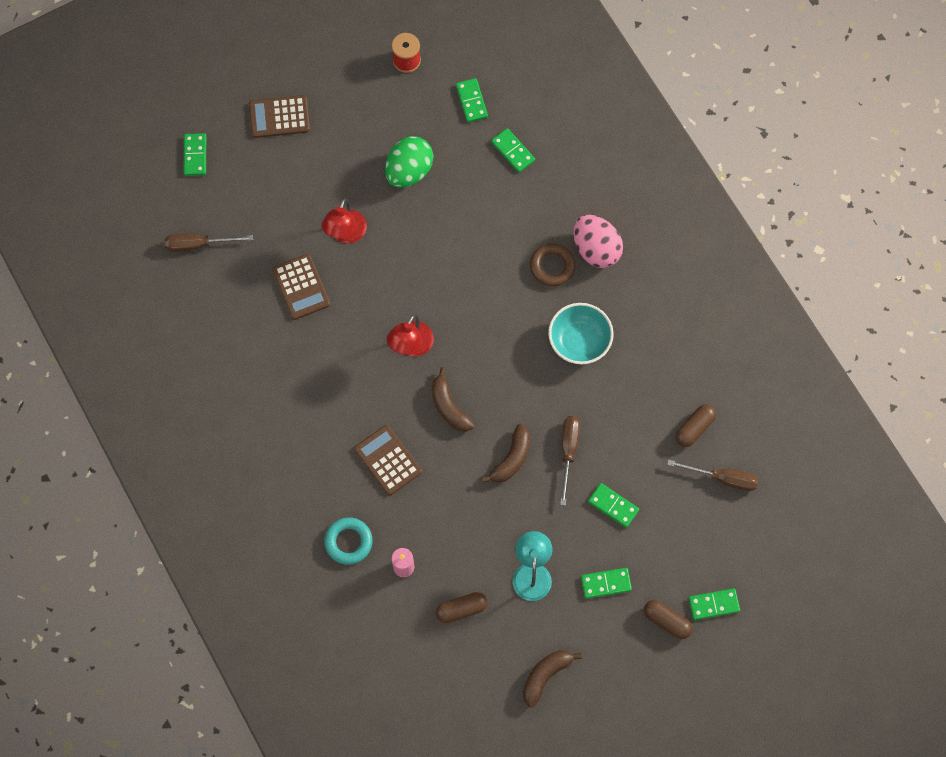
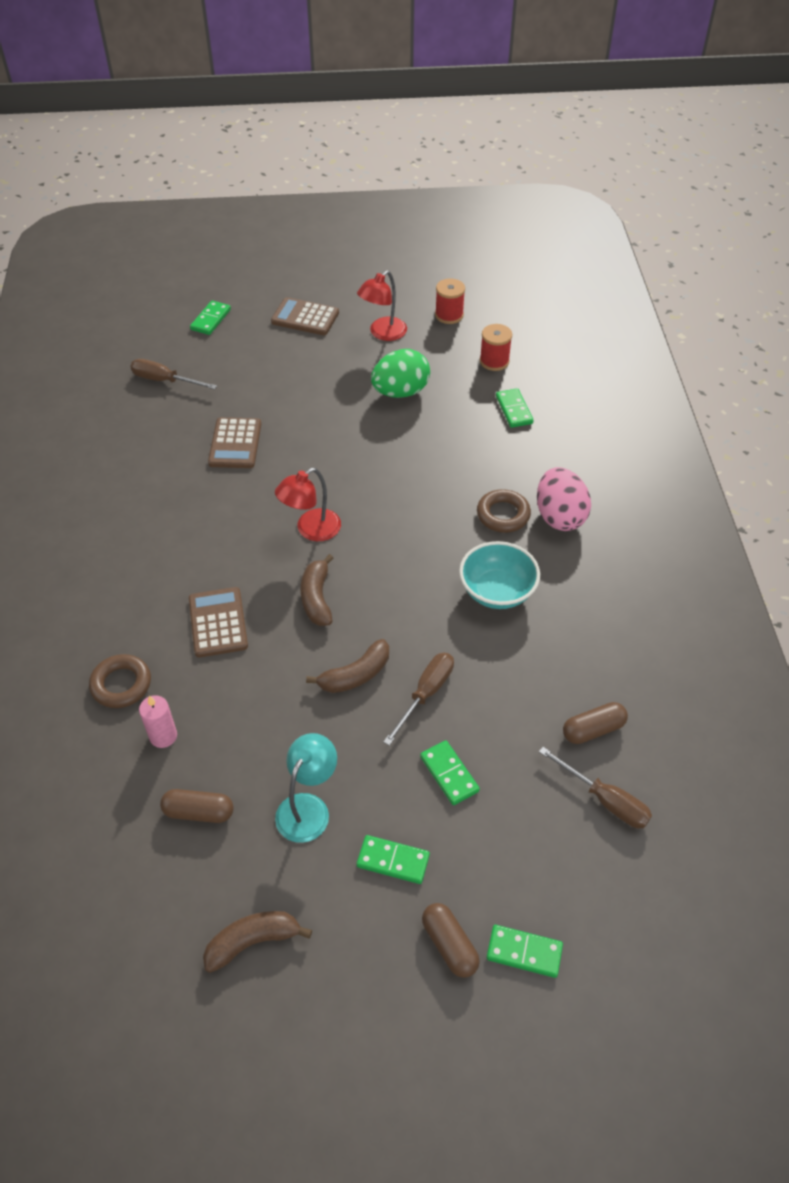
camera: 25 degrees right, 20 degrees down
(345, 234) = (307, 418): red lamp -> red lamp (383, 333)
(348, 542) = (121, 684): turquoise ring -> brown ring
(471, 101) = (494, 361): green domino -> red spool

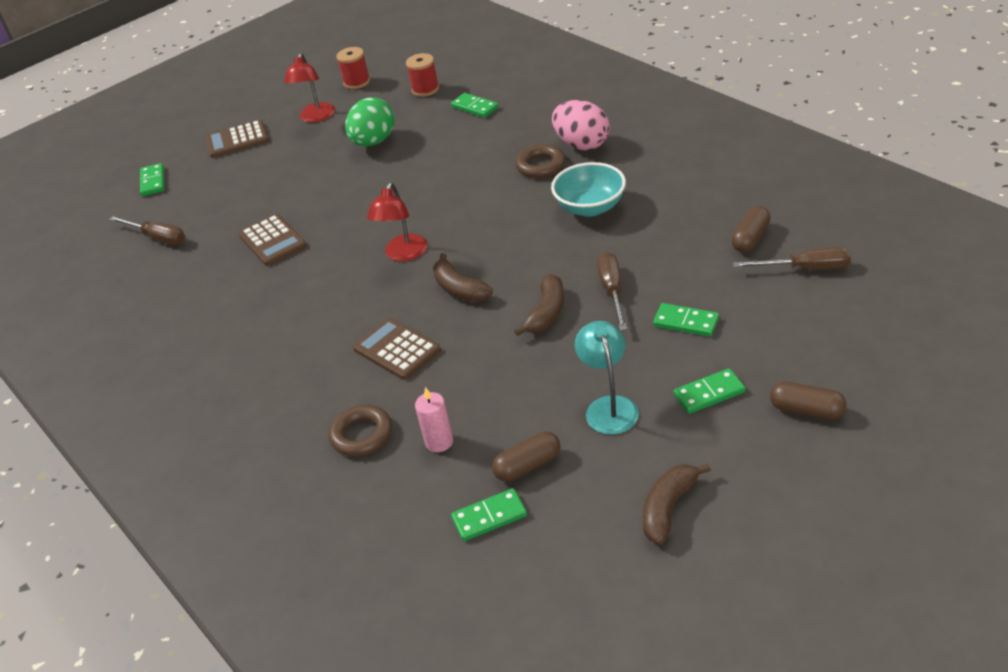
camera: 30 degrees left, 10 degrees down
(164, 380) = (158, 238): brown screwdriver -> brown screwdriver turned 135 degrees counterclockwise
(524, 952) = (859, 379): green domino -> green domino (489, 517)

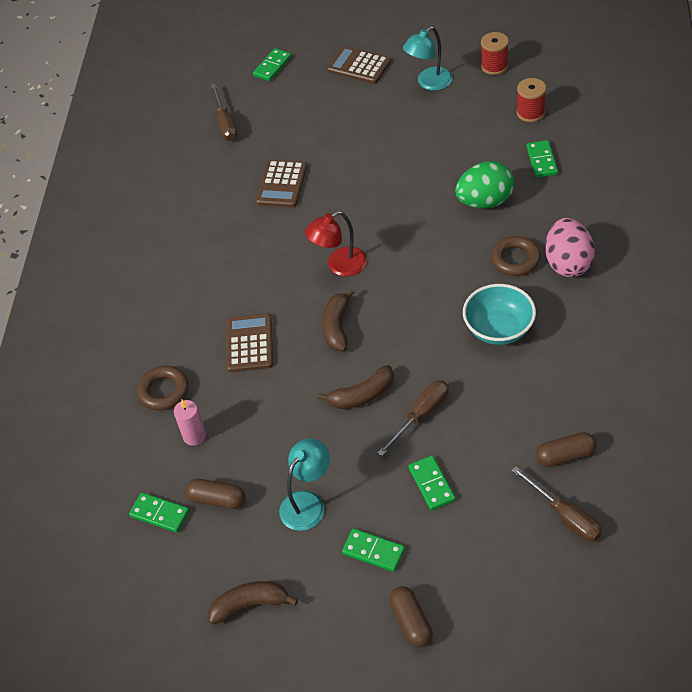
camera: 45 degrees right, 10 degrees up
(316, 117) = (429, 83): red lamp -> turquoise lamp
(373, 142) = (438, 140): green egg -> green egg (485, 201)

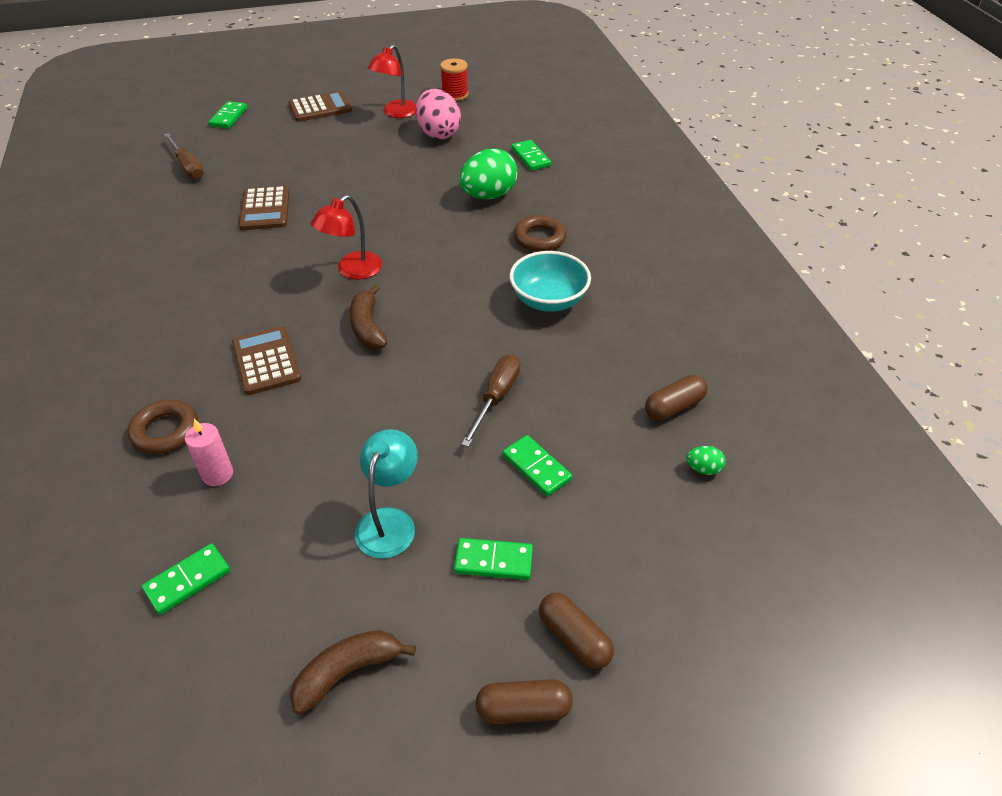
camera: 25 degrees left, 5 degrees down
(159, 514) = (188, 580): green domino -> green domino turned 45 degrees counterclockwise
(217, 500) = (266, 544): brown capsule -> brown capsule (523, 709)
(359, 66) = (320, 108): brown calculator -> brown calculator turned 150 degrees clockwise
(362, 395) = (420, 390): brown banana -> none
(429, 83) = (396, 113): turquoise lamp -> red lamp
(530, 113) = (504, 124): red spool -> none
(565, 516) = (703, 469): brown screwdriver -> green egg
(568, 263) = (593, 233): pink egg -> pink egg (438, 133)

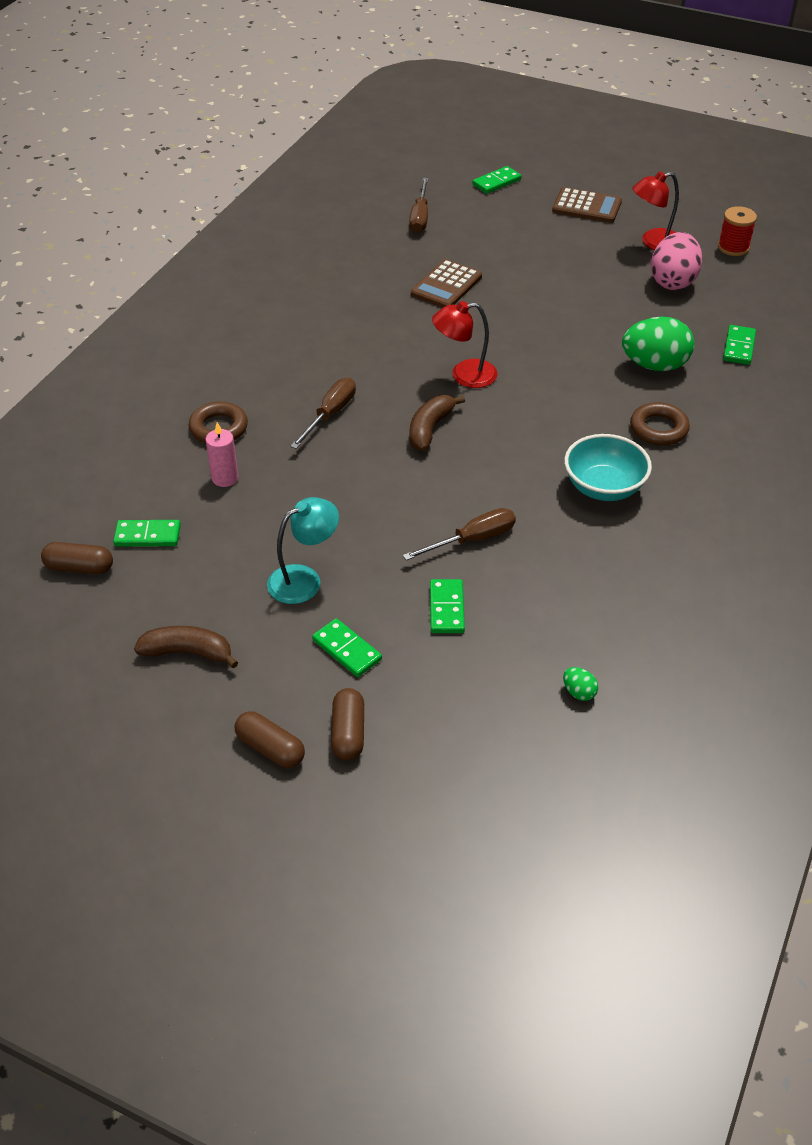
camera: 40 degrees right, 0 degrees up
(266, 361) = (330, 414): brown calculator -> brown screwdriver
(674, 407) = (611, 633): brown capsule -> brown capsule (79, 567)

